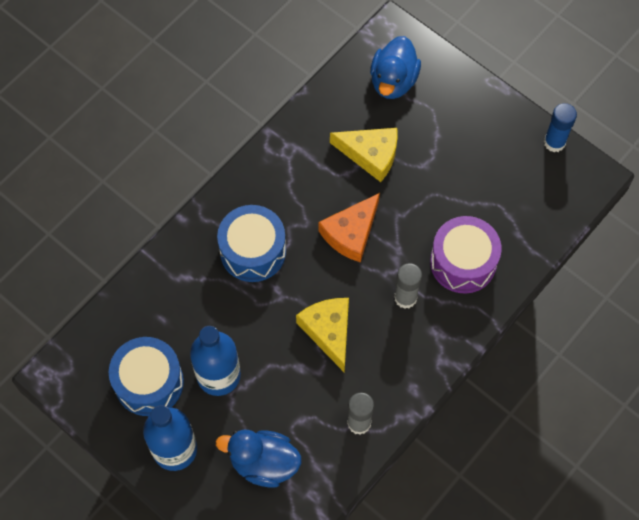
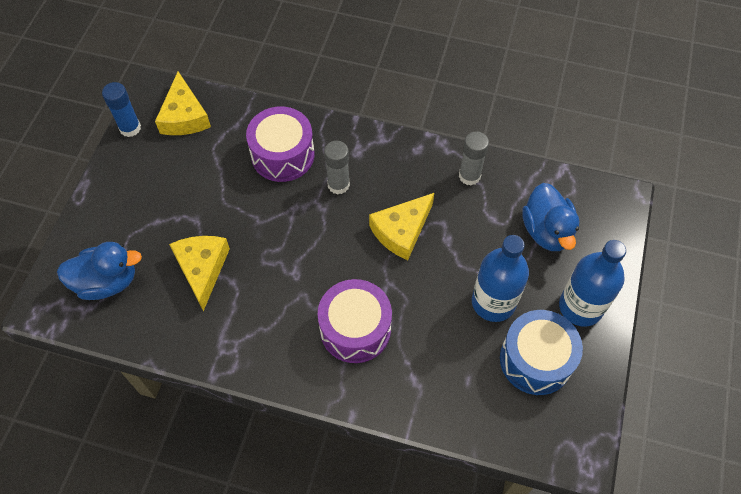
camera: 115 degrees left, 5 degrees down
(253, 251) = (355, 329): blue drum -> purple drum
(351, 233) = (295, 252): orange cheese -> none
(549, 192) = (184, 116): none -> yellow cheese

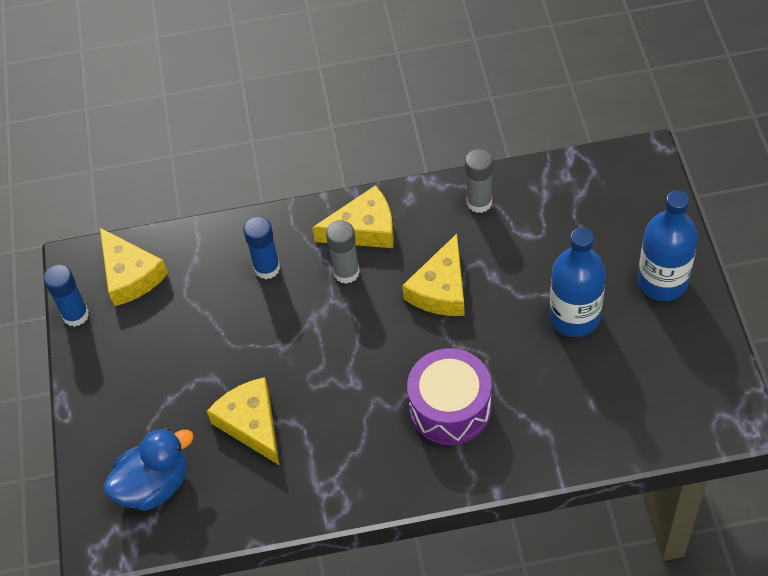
camera: 20 degrees left, 5 degrees down
(283, 155) = (267, 268): purple drum -> blue glue stick
(370, 157) = (364, 229): none -> yellow cheese
(536, 360) = (647, 352): blue drum -> none
(547, 231) = (589, 223): blue duck -> none

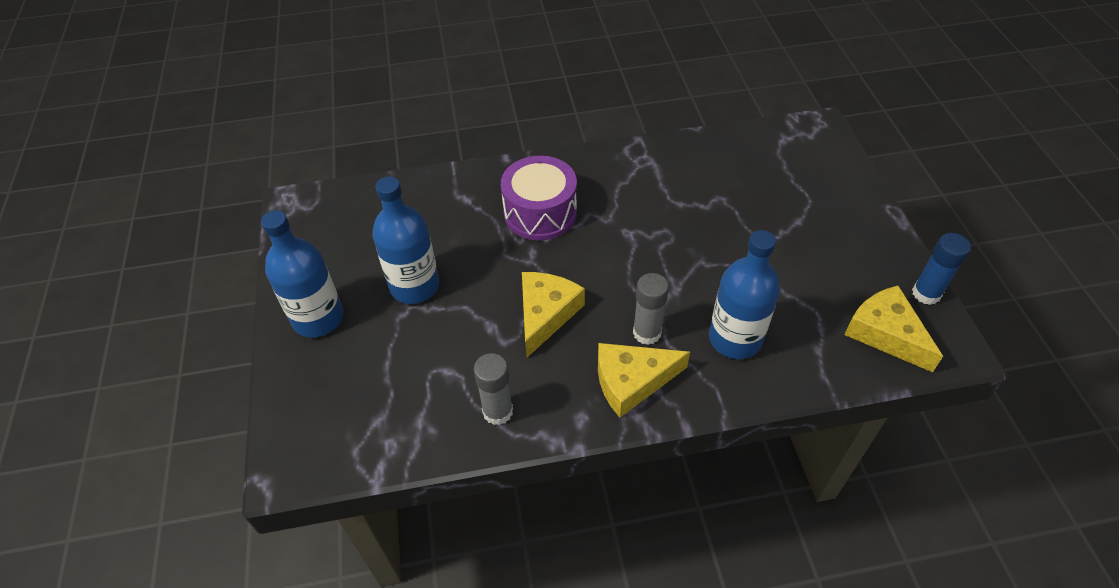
camera: 175 degrees right, 5 degrees down
(154, 485) = (788, 161): blue duck -> none
(251, 423) = (717, 202): yellow cheese -> none
(267, 268) = (735, 339): blue glue stick -> blue bottle

